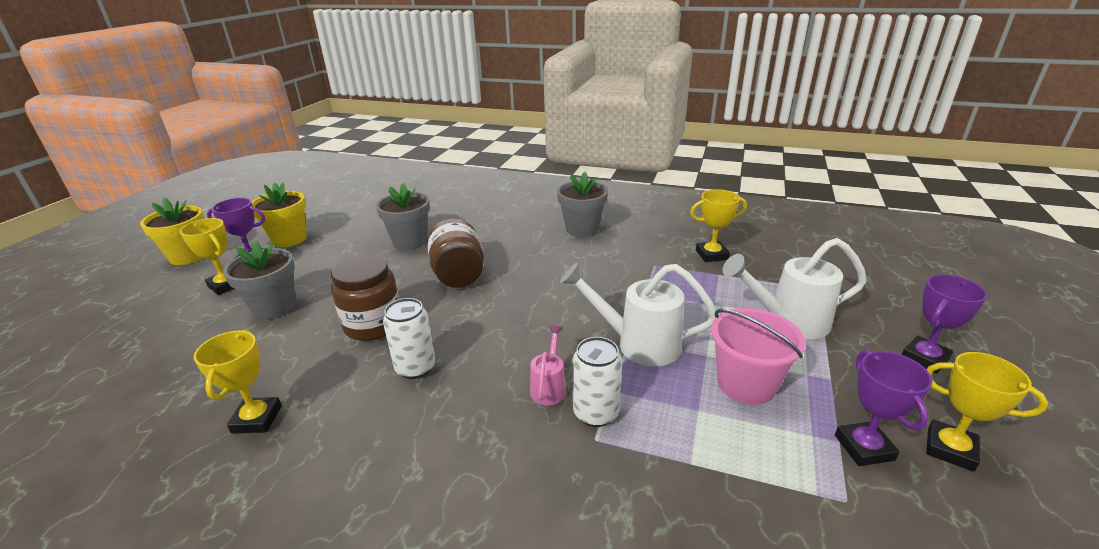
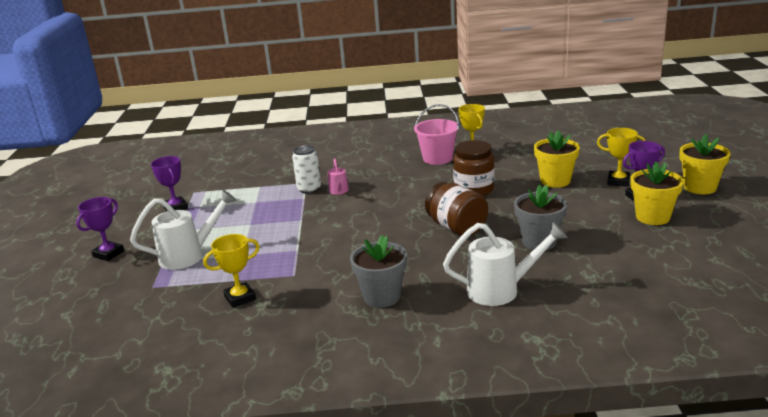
camera: 160 degrees right, 5 degrees down
(274, 307) = (555, 181): grey flower pot -> yellow flower pot
(416, 367) = (420, 181): white can -> none
(638, 344) = (294, 219): white watering can -> white watering can (501, 290)
(746, 384) = (228, 217): pink bucket -> pink bucket (437, 158)
(950, 449) = (133, 216): yellow trophy -> none

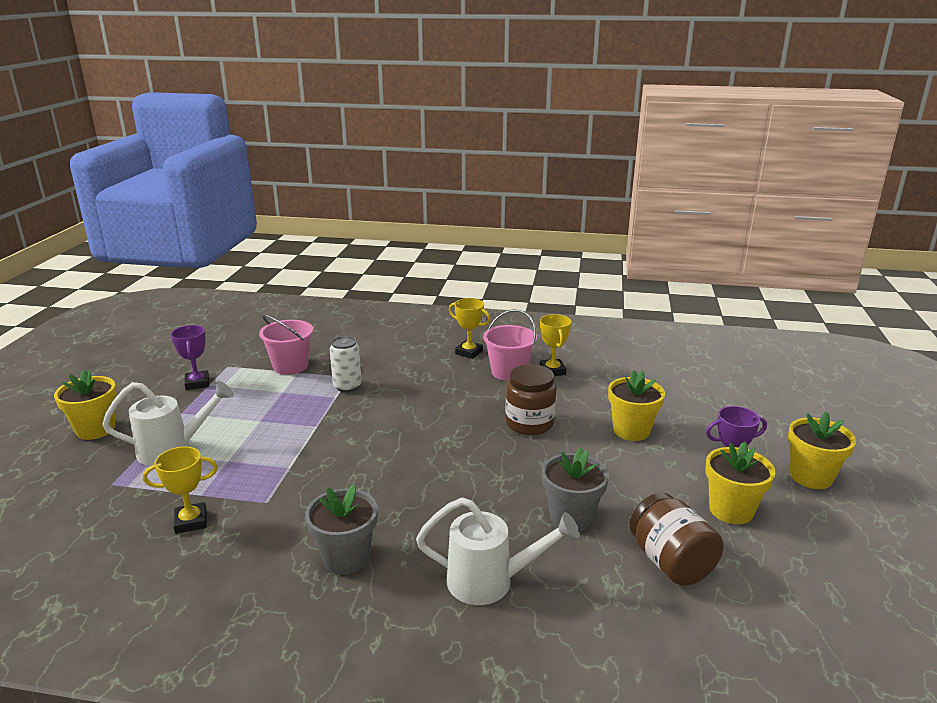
camera: 10 degrees right, 0 degrees up
(108, 254) = (95, 429): purple trophy -> yellow flower pot
(250, 183) = (290, 366): none -> pink bucket
(339, 191) = (377, 396): pink watering can -> none
(456, 227) = (483, 474): brown jar -> brown jar (670, 562)
(618, 181) = (709, 447): yellow trophy -> yellow trophy (469, 352)

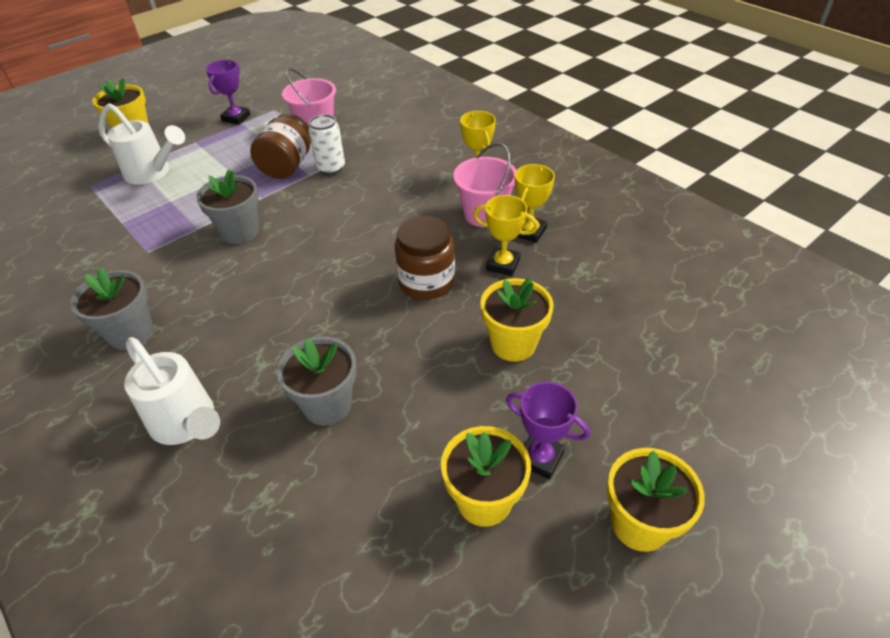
camera: 40 degrees right, 20 degrees up
(191, 521) = (90, 243): yellow trophy -> yellow trophy (503, 264)
(334, 454) = (240, 232): none -> grey flower pot
(670, 562) = (344, 513): brown jar -> brown jar (287, 165)

